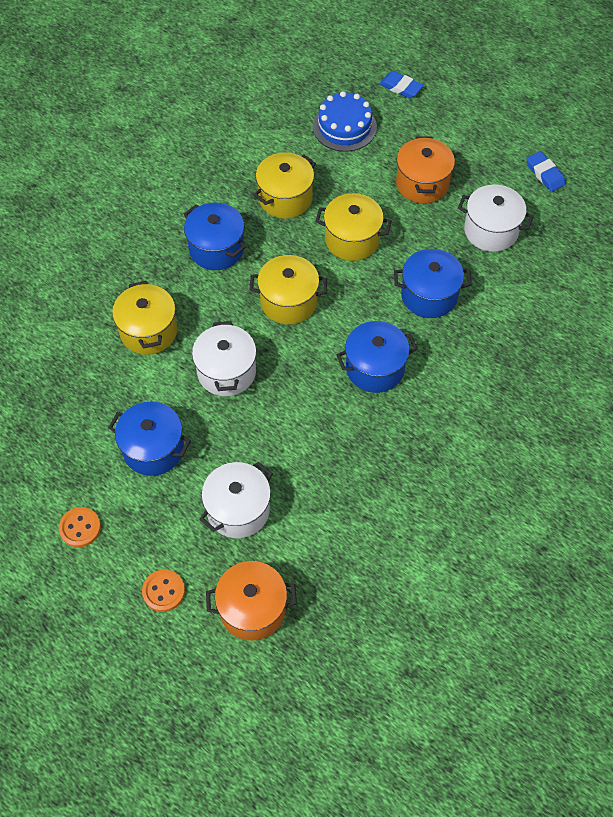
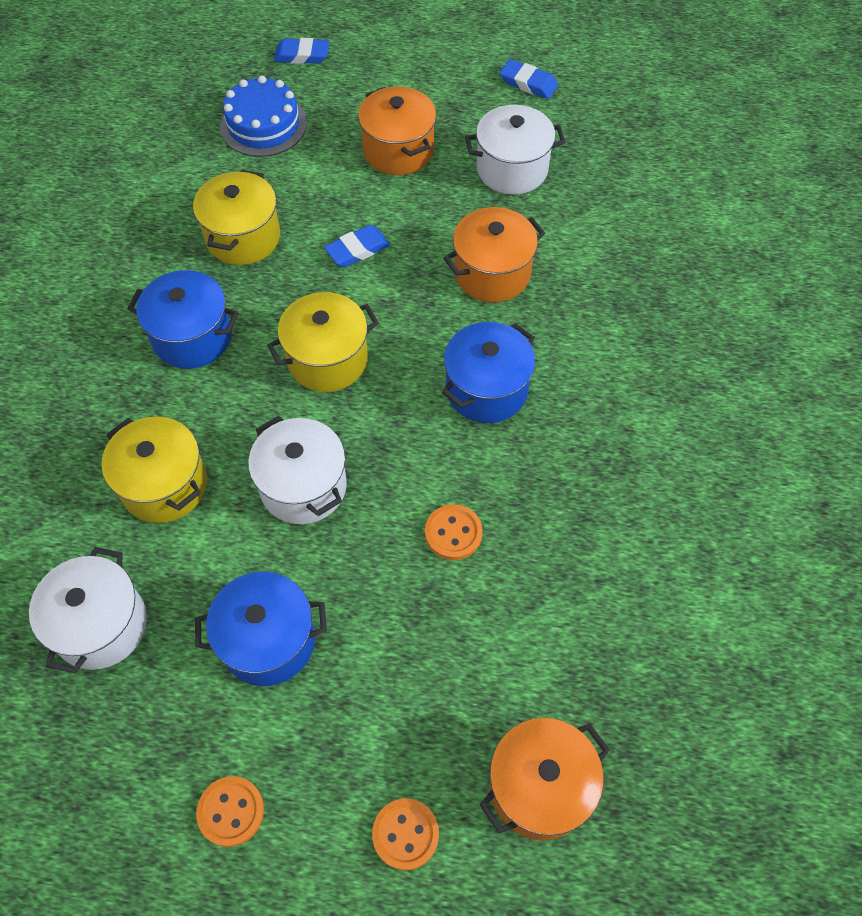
camera: 30 degrees left, 0 degrees up
(238, 510) = (434, 661): white pot -> white pot (101, 625)
(297, 444) = (453, 533): none -> orange button
(352, 239) = (357, 250): yellow pot -> blue eraser
(429, 295) = (492, 273): blue pot -> orange pot

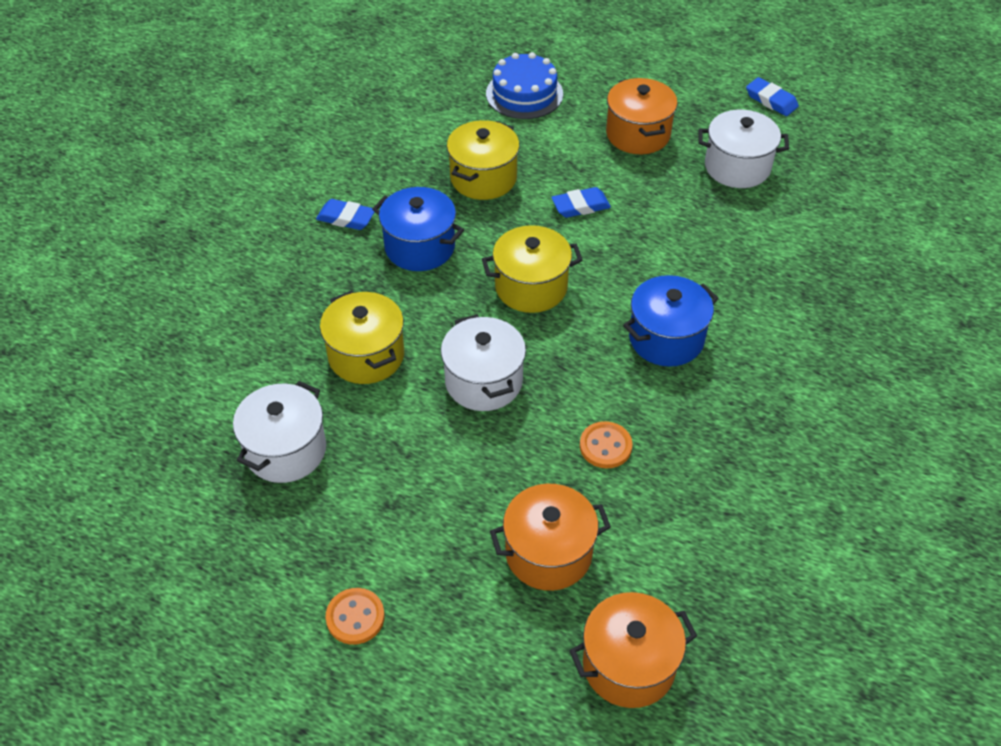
camera: 15 degrees right, 10 degrees down
(268, 641) = (421, 494): blue pot -> none
(302, 55) = (572, 45): blue eraser -> blue eraser (346, 218)
(405, 834) = (499, 672): orange button -> none
(492, 273) = (696, 247): orange pot -> orange pot (548, 553)

